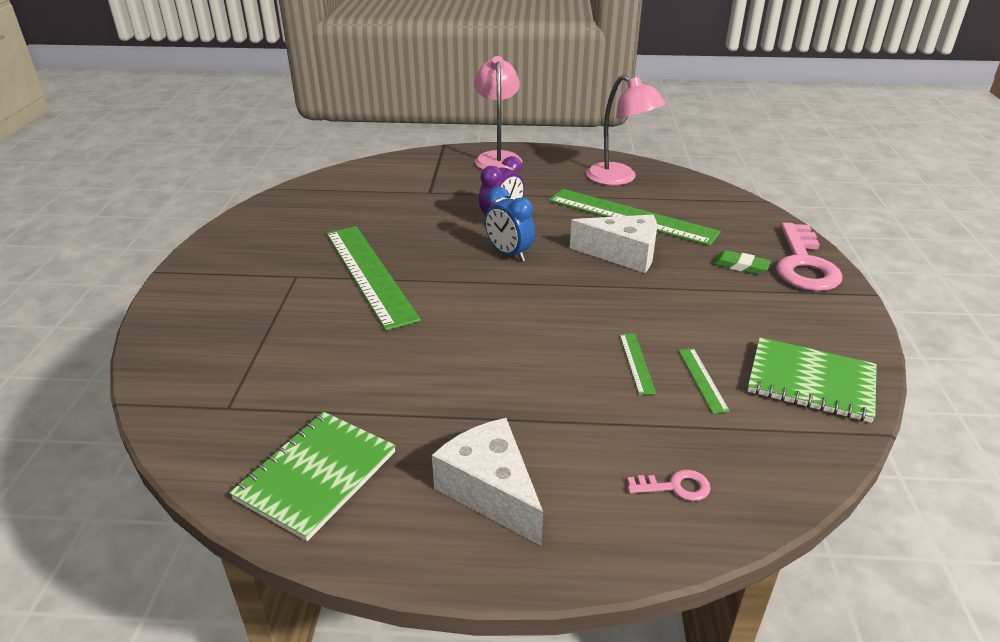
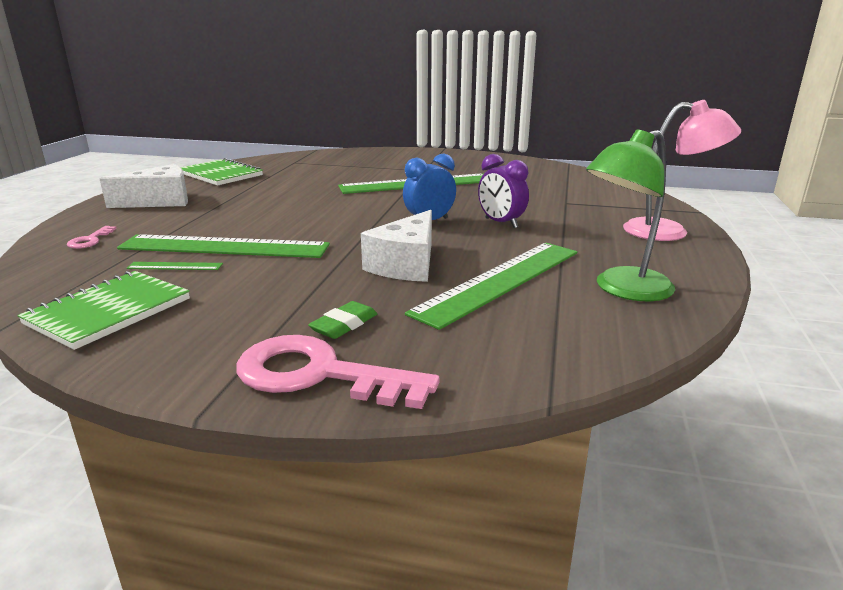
camera: 100 degrees right, 10 degrees down
(619, 178) = (623, 289): pink lamp -> green lamp
(636, 363) = (224, 247): green ruler -> green ruler, size x2.43

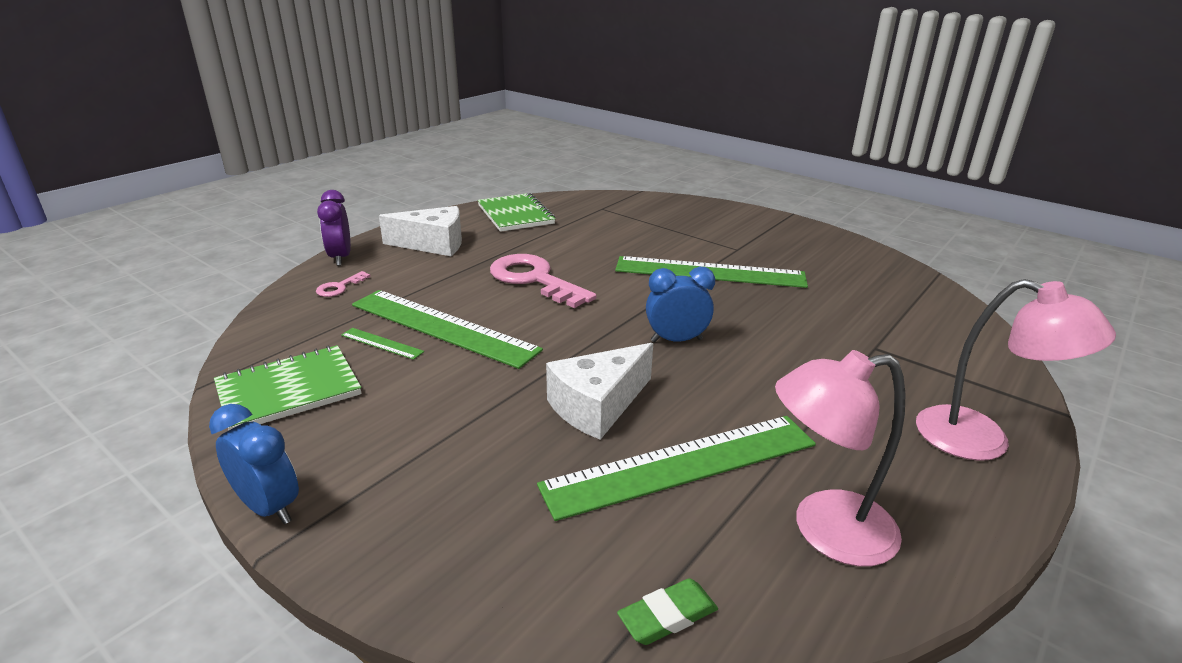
camera: 25 degrees right, 5 degrees up
(172, 385) = (269, 507): none -> blue clock
(319, 374) = (393, 543): pink key -> pink key (534, 279)
(344, 325) = (468, 479): green eraser -> green eraser (667, 616)
(501, 223) = (759, 365): purple clock -> purple clock (340, 258)
(623, 289) = (825, 530): green lamp -> pink lamp

